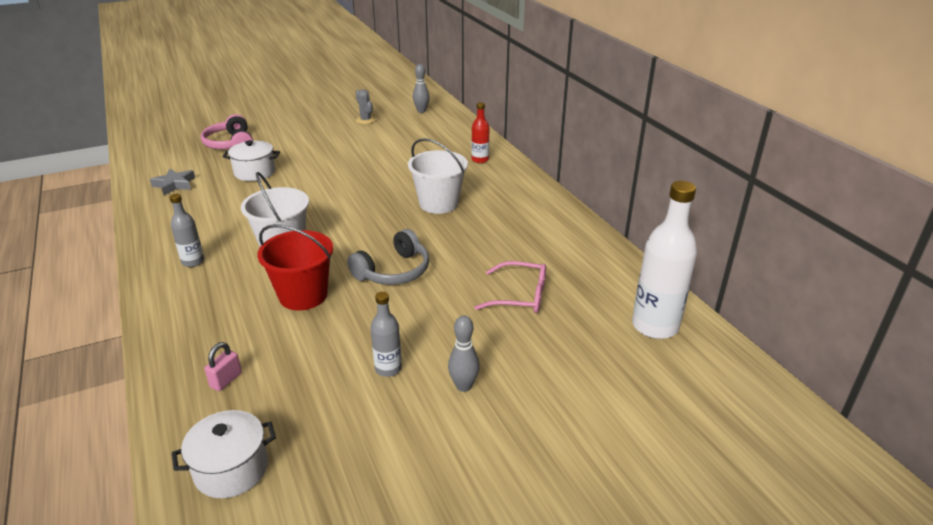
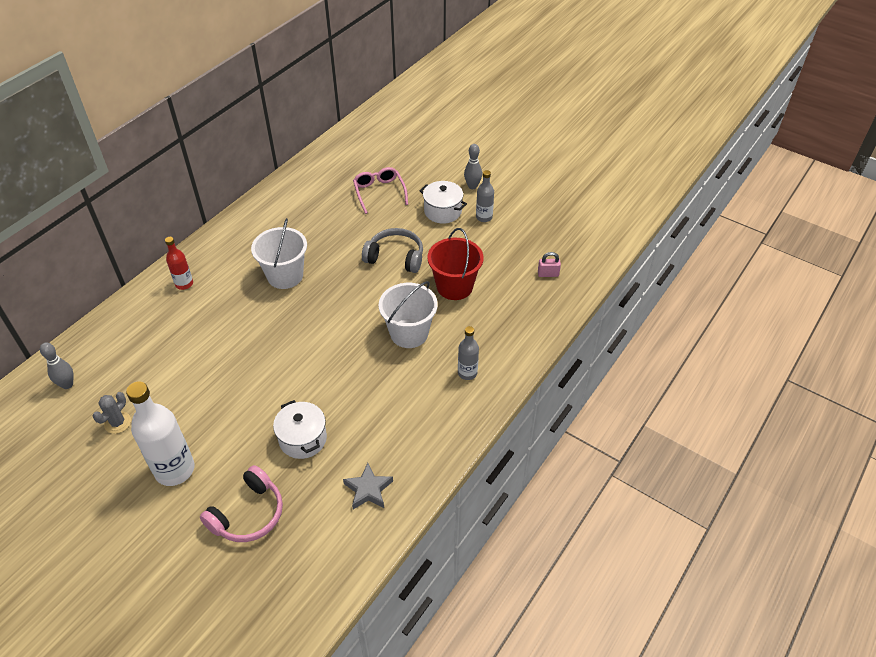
camera: 120 degrees left, 15 degrees up
(231, 469) = (590, 236): white pot -> white pot (442, 211)
(655, 326) = (369, 138): white bottle -> white bottle (175, 470)

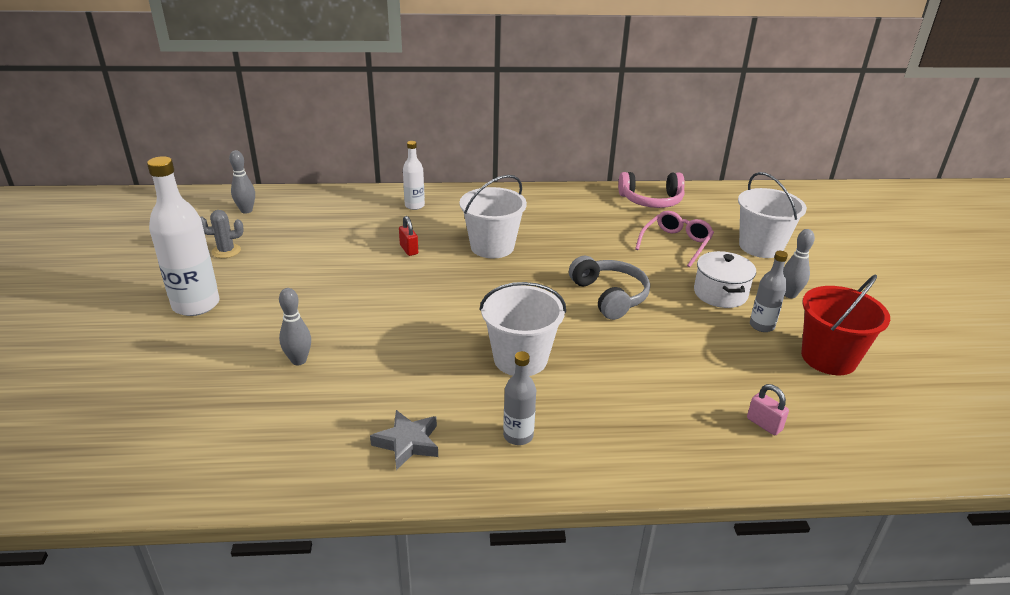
camera: 50 degrees right, 15 degrees down
(184, 284) = (414, 205): red bottle -> white bottle
(239, 319) = (409, 249): none -> red padlock
(248, 514) = (172, 375): pink headphones -> pink headphones (651, 200)
(303, 439) = (299, 360): white pot -> grey bowling pin
(368, 489) = (268, 444): grey star -> grey star (408, 443)
(422, 162) = (761, 246): none -> white bucket
(454, 286) = (630, 357): red bucket -> red bucket (828, 358)

